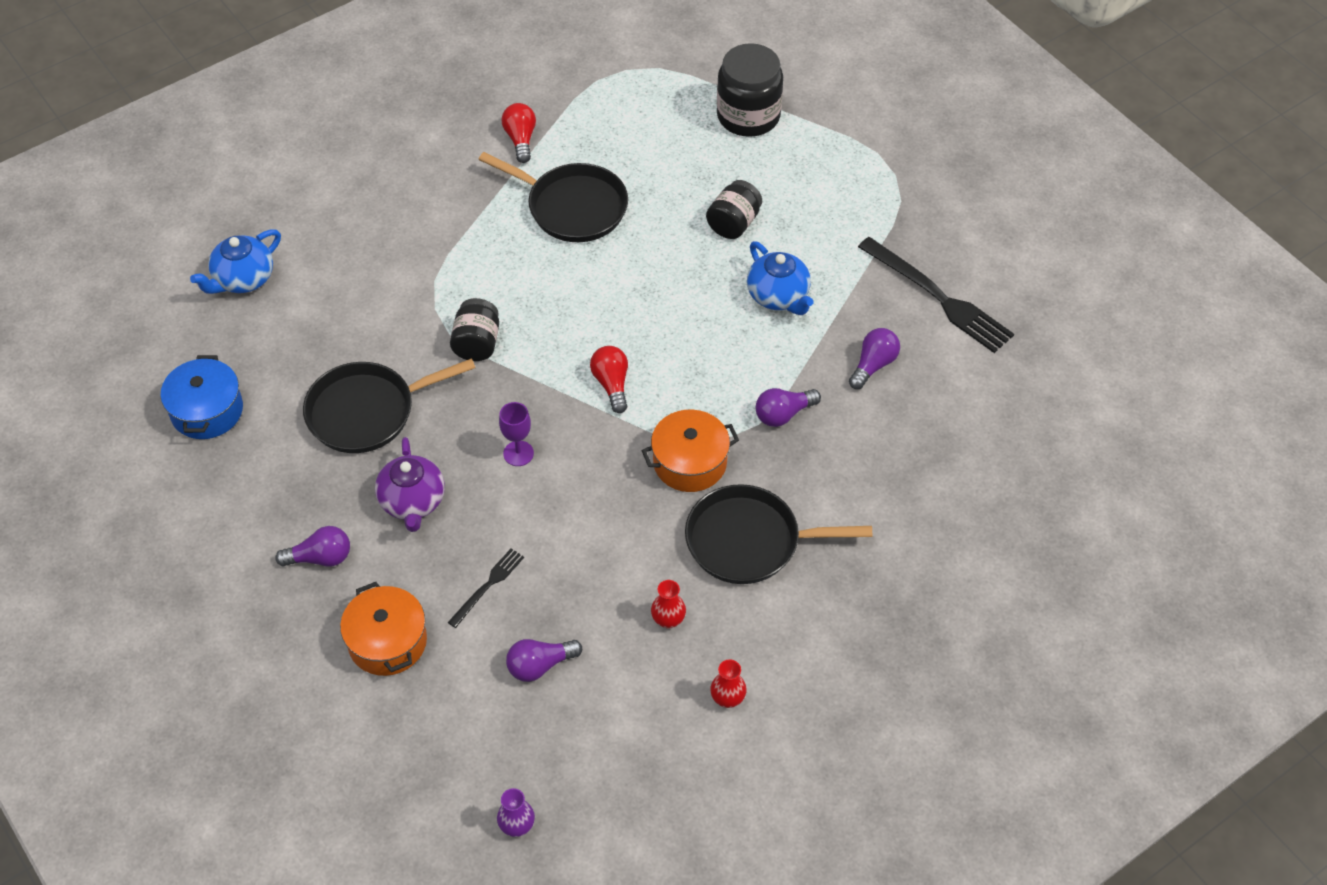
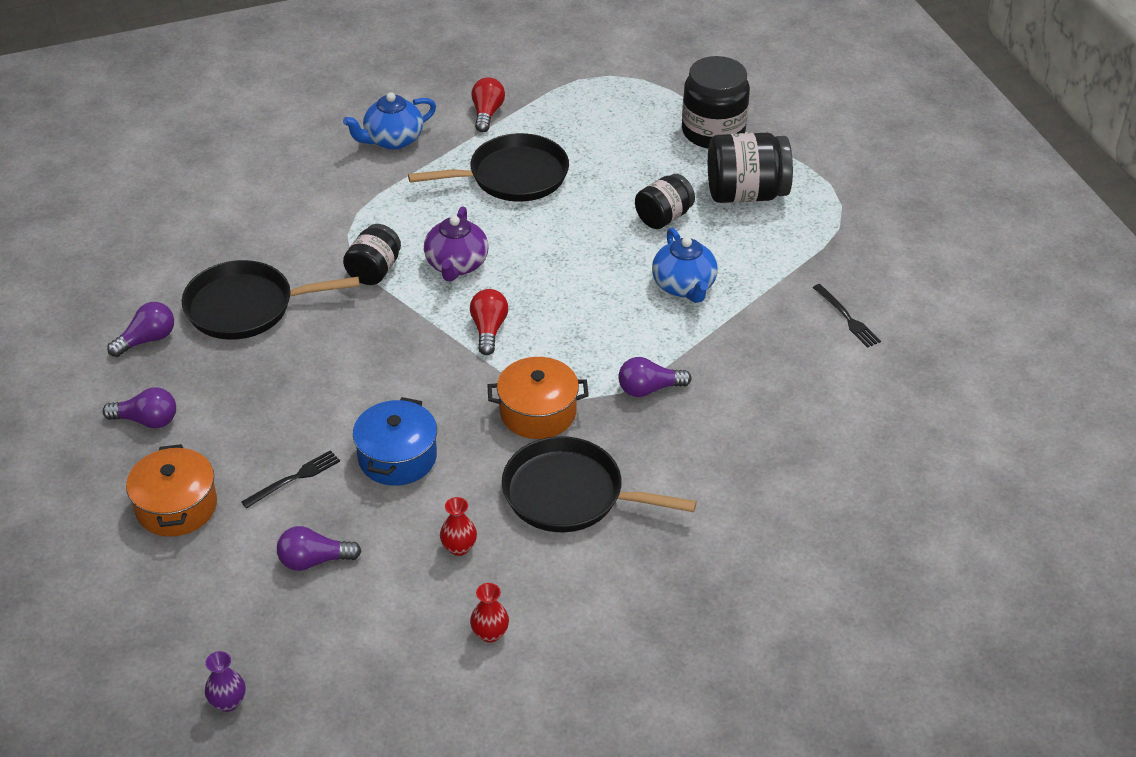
camera: 15 degrees right, 10 degrees down
(207, 411) = (101, 277): blue pot -> blue pot (397, 457)
(243, 279) = (183, 179): blue teapot -> blue teapot (392, 140)
(412, 502) = (254, 391): purple teapot -> purple teapot (456, 265)
(518, 453) = (373, 370): purple goblet -> none
(573, 207) = (513, 176): black pan -> black pan turned 60 degrees counterclockwise
(802, 180) = (746, 194): none -> black jar
(873, 365) = (758, 364): purple light bulb -> purple light bulb (147, 340)
(938, 297) = (847, 318): black fork -> black fork, size x0.51

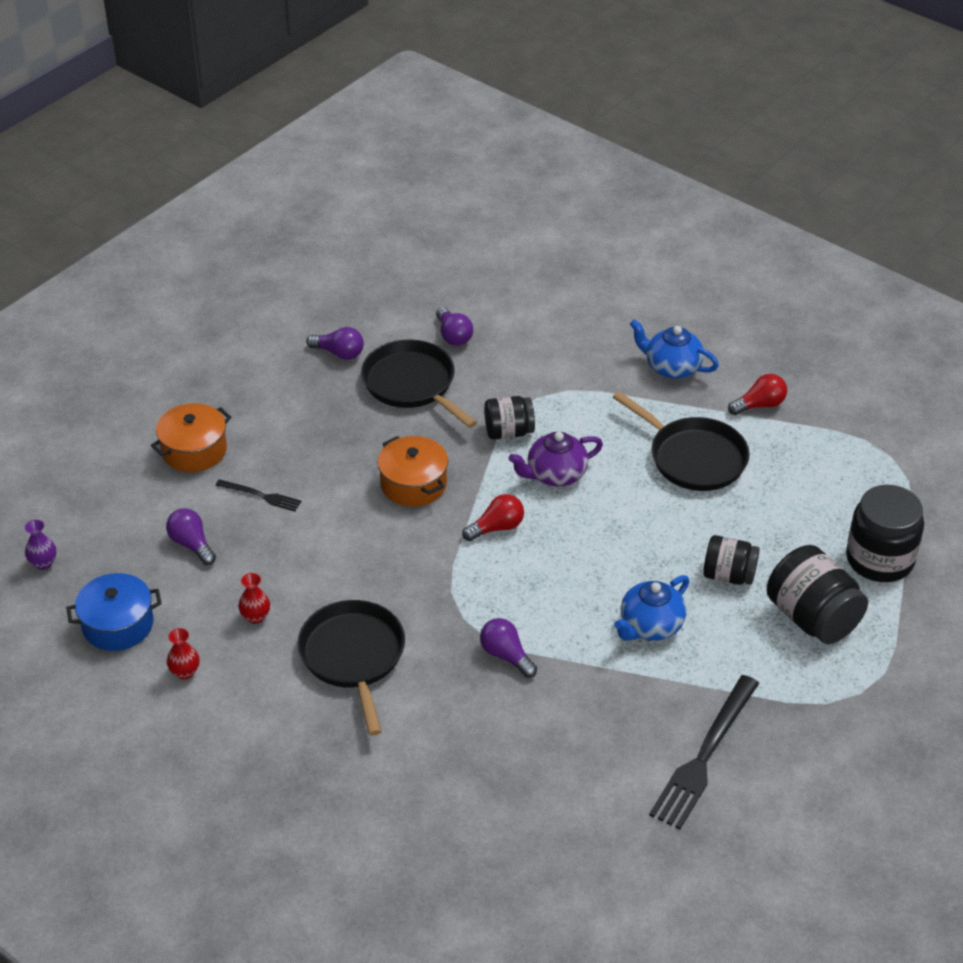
camera: 60 degrees right, 0 degrees up
(147, 420) = (262, 394): purple light bulb -> purple light bulb (453, 336)
(397, 457) = (321, 540): blue pot -> blue pot (118, 624)
(538, 412) = (427, 598): orange pot -> orange pot (413, 484)
(847, 318) = (704, 756): black fork -> black fork, size x1.98

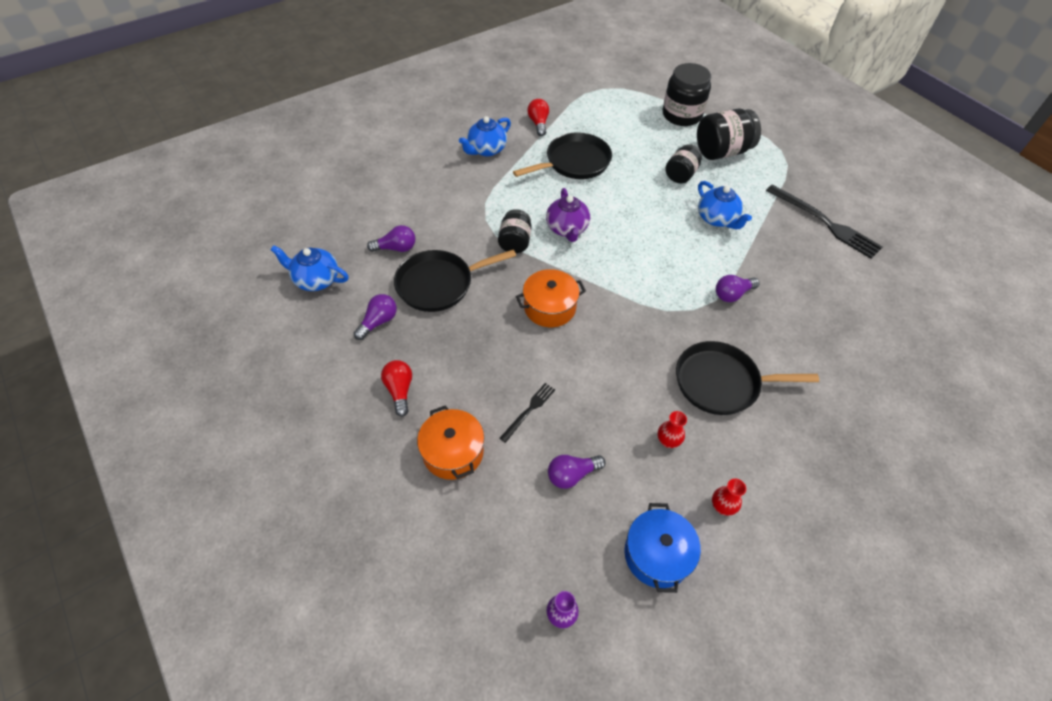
camera: 75 degrees left, 10 degrees up
(380, 290) = (316, 279): none -> blue teapot
(497, 528) = (609, 271): red light bulb -> red light bulb (399, 390)

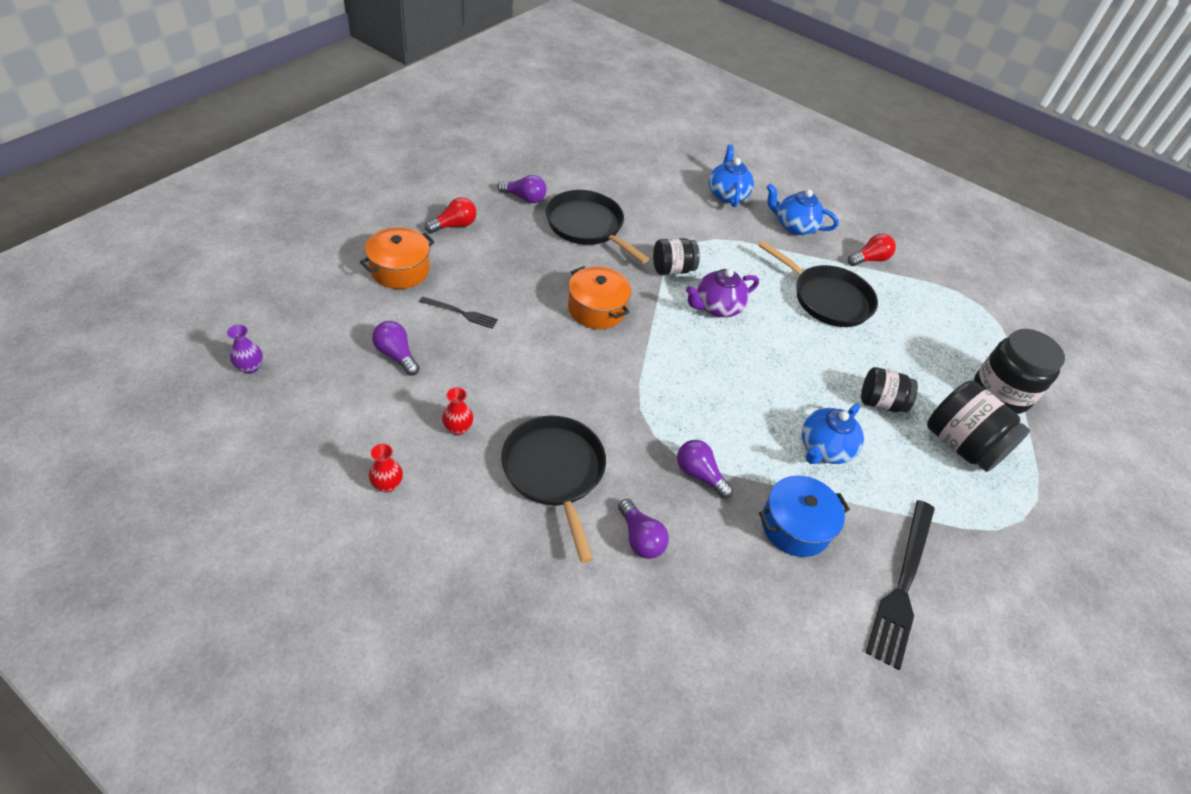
camera: 65 degrees right, 5 degrees down
(316, 279) = (554, 153): blue teapot -> blue teapot (727, 194)
(396, 248) = (617, 191): purple light bulb -> purple light bulb (640, 538)
(657, 554) = (321, 432): blue pot -> blue pot (795, 526)

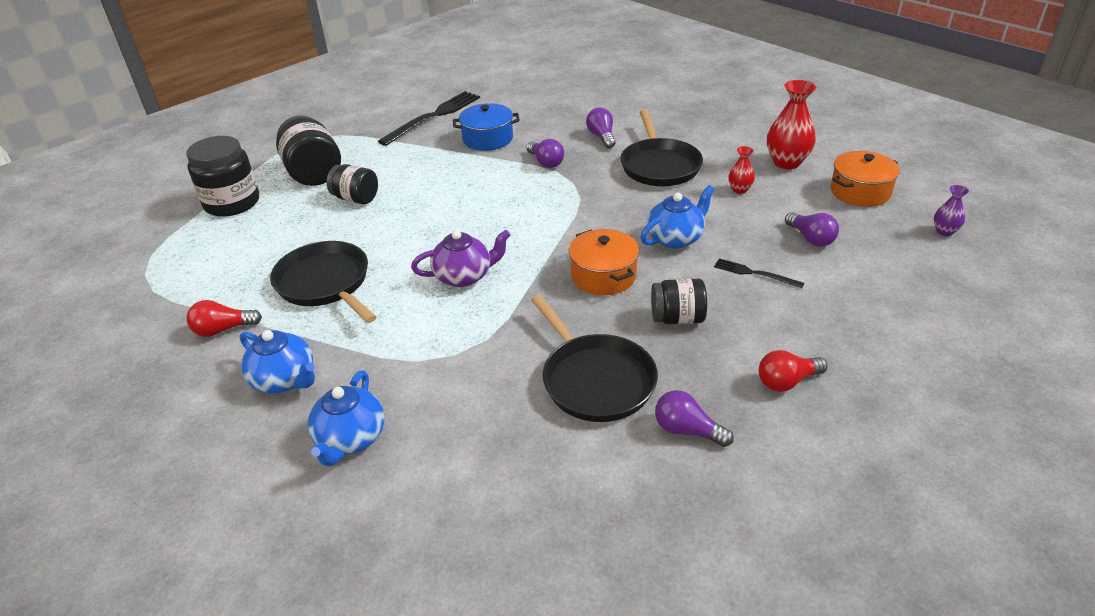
camera: 160 degrees left, 10 degrees down
(387, 484) = (786, 162): red vase -> red vase, size x1.90
(400, 270) = (839, 320): orange pot -> orange pot (860, 192)
(672, 269) = (497, 318): black jar -> black jar (677, 318)
(824, 448) = (433, 173): blue teapot -> blue teapot (675, 238)

